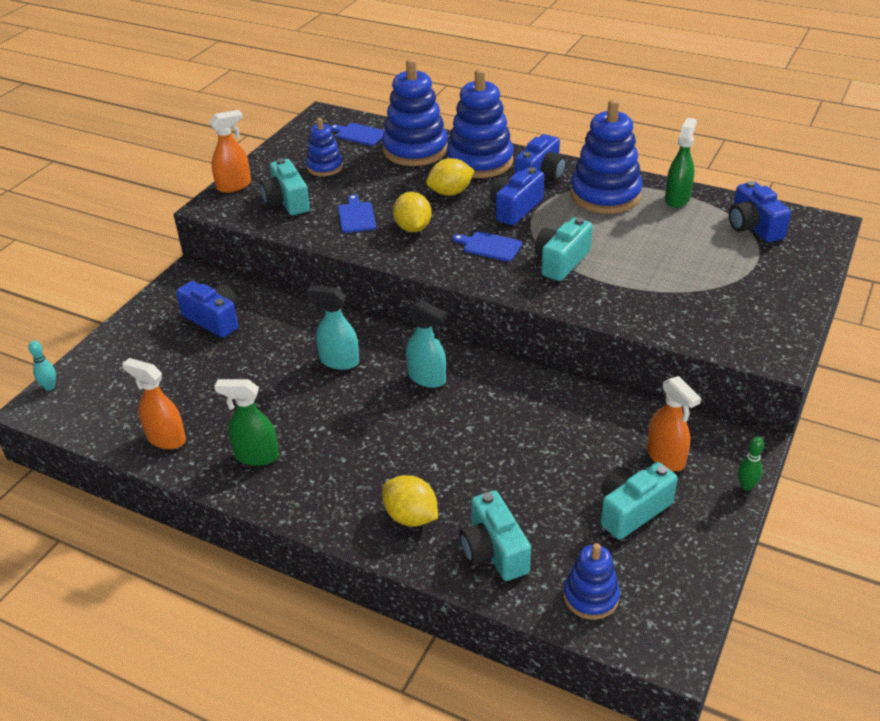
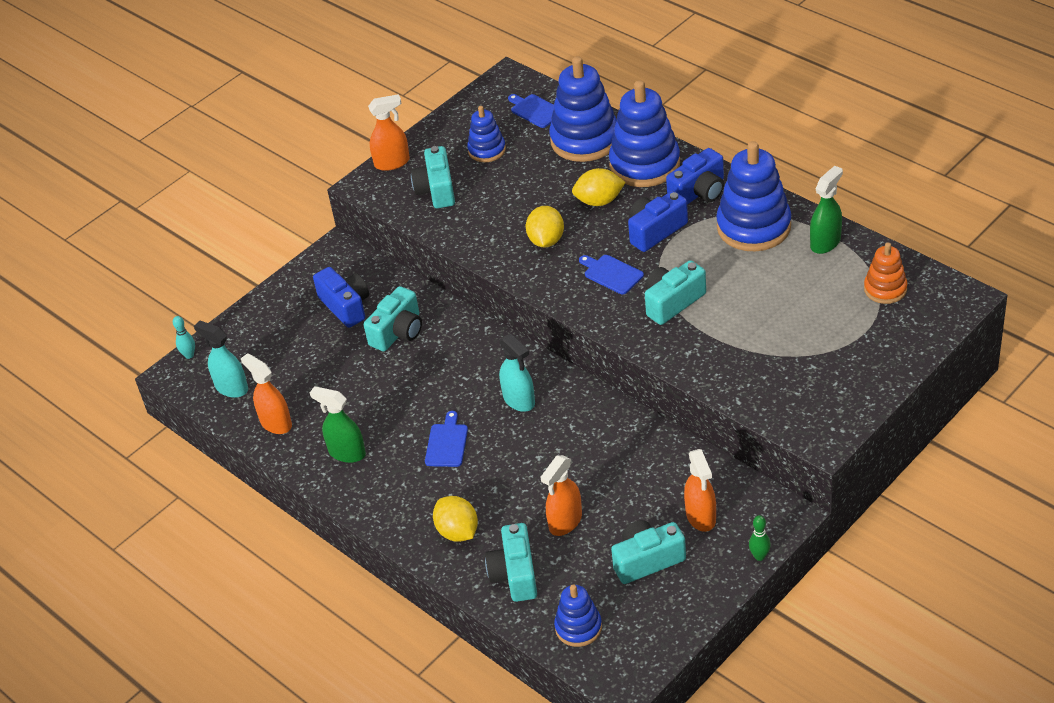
camera: 20 degrees right, 5 degrees up
(277, 335) = (398, 332): none -> turquoise camera
(339, 361) = (446, 369): turquoise spray bottle -> turquoise spray bottle (231, 388)
(356, 216) = (497, 218): blue cutting board -> blue cutting board (447, 443)
(525, 486) = (565, 522): none -> orange spray bottle
(753, 227) = (885, 289): blue camera -> orange stacking toy

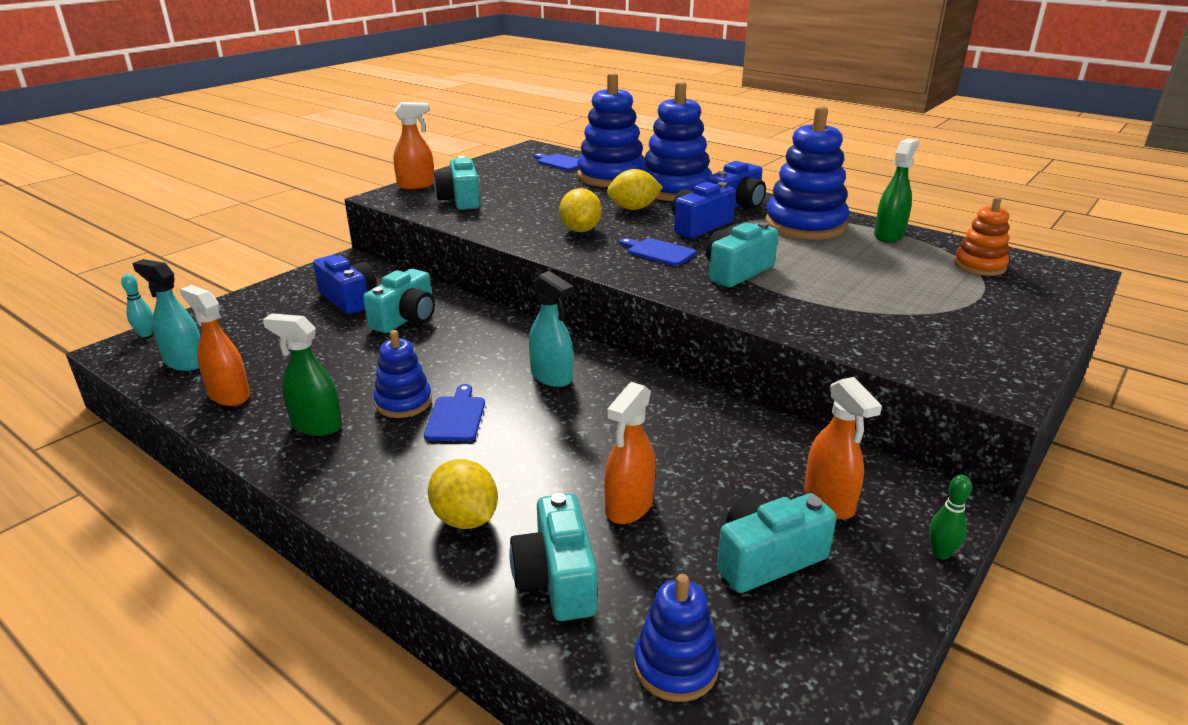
camera: 10 degrees left, 15 degrees down
(487, 150) = (513, 180): blue stacking toy -> blue stacking toy (403, 402)

